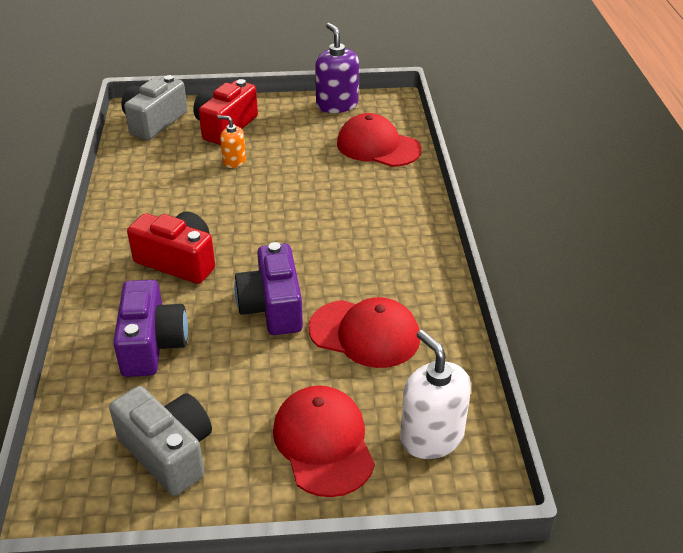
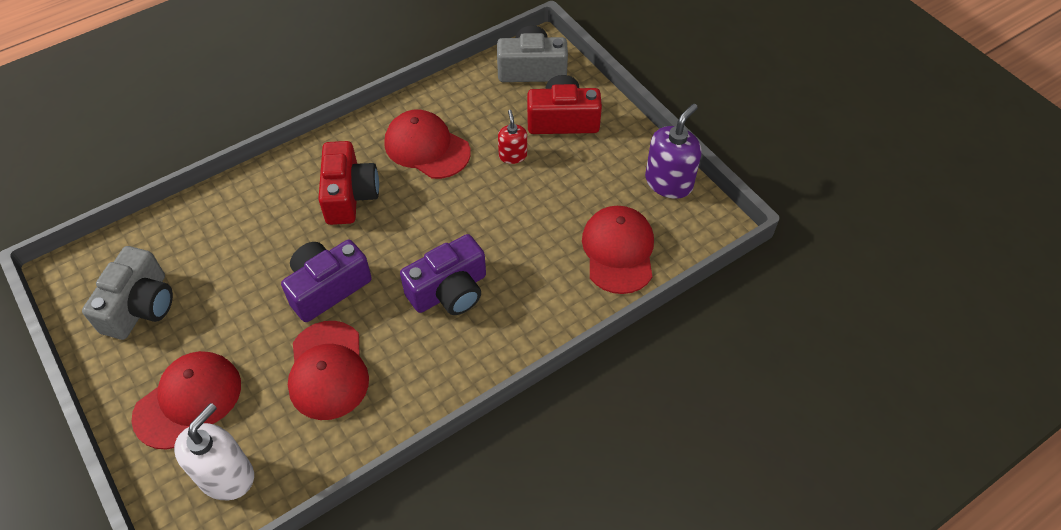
camera: 60 degrees right, 15 degrees up
(152, 344) = (244, 234): purple camera -> purple camera (449, 291)
(174, 201) = (427, 147): none -> red cap
(234, 161) = (513, 155): orange soap dispenser -> red soap dispenser

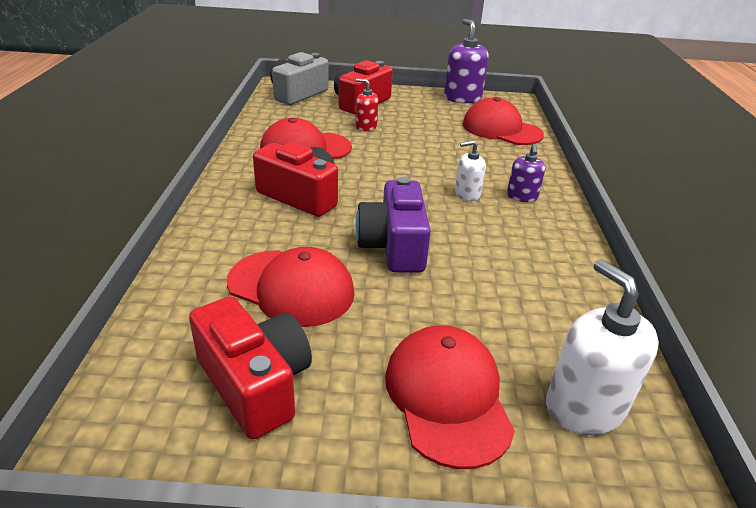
camera: 55 degrees left, 20 degrees down
(140, 306) = (255, 383): grey camera -> red camera
(328, 370) = (495, 282): red cap -> red cap (291, 287)
(449, 291) = (467, 194): purple camera -> white soap dispenser
(482, 330) = (522, 196): none -> purple soap dispenser

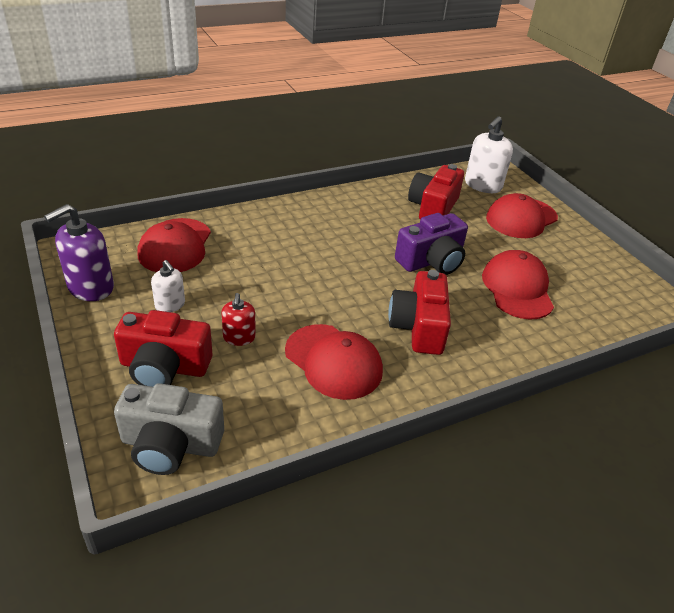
camera: 120 degrees left, 5 degrees up
(255, 383) = (586, 273): red camera -> red camera (433, 207)
(467, 194) = (329, 244): white soap dispenser -> white soap dispenser (170, 305)
(522, 196) = (308, 219): purple soap dispenser -> none

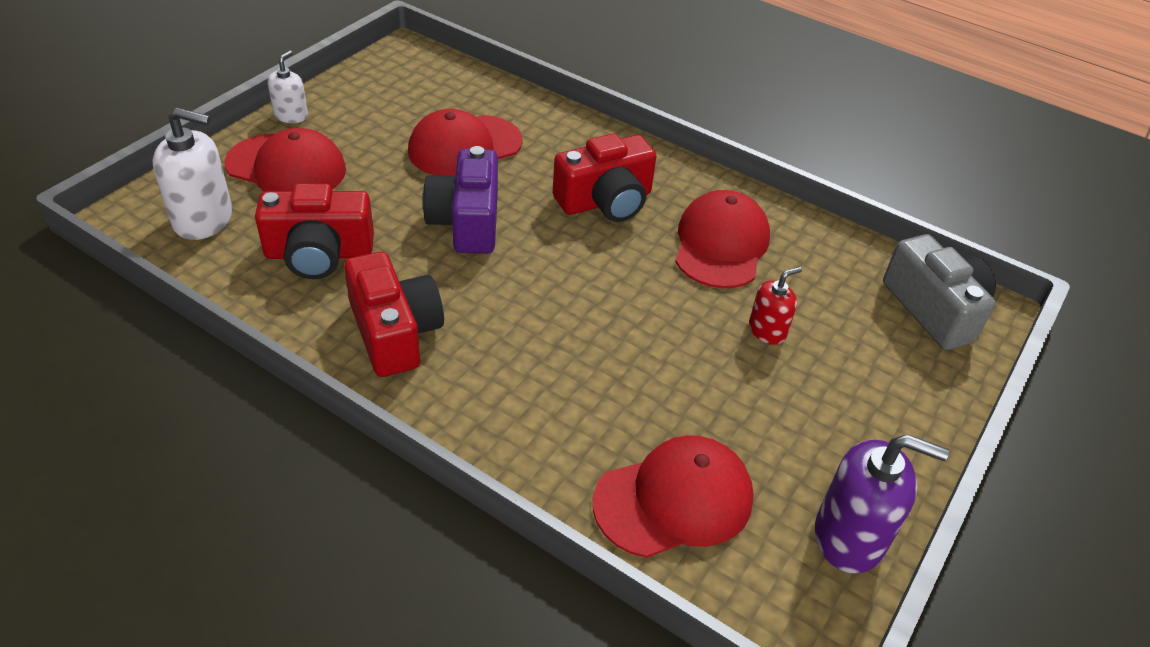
camera: 120 degrees left, 5 degrees up
(164, 367) = (870, 368): red camera -> red camera (395, 332)
(170, 305) = (787, 424): white soap dispenser -> white soap dispenser (291, 115)
(431, 261) = (466, 222): purple camera -> purple camera turned 120 degrees counterclockwise

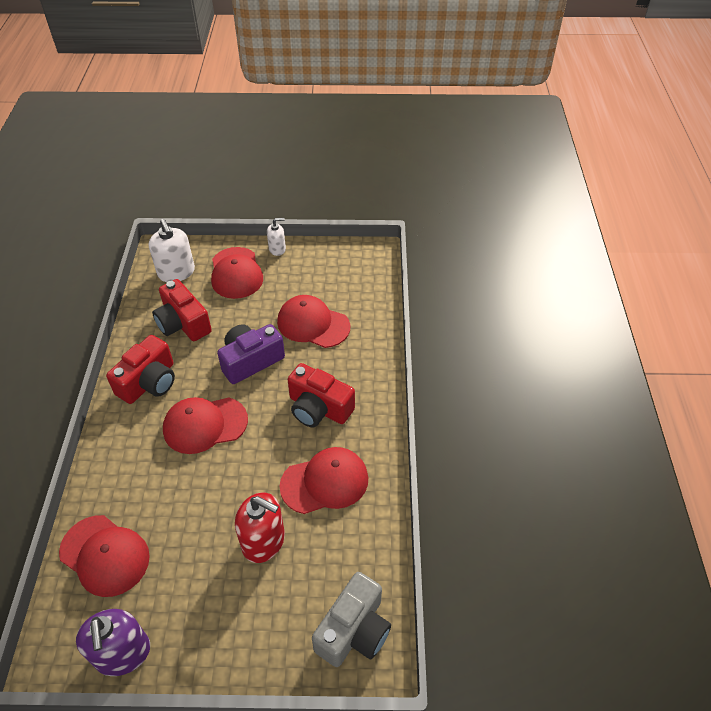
camera: 60 degrees right, 5 degrees up
(534, 308) = (205, 425): none -> red cap
(767, 330) = (263, 541): red soap dispenser -> red soap dispenser, size x1.73

